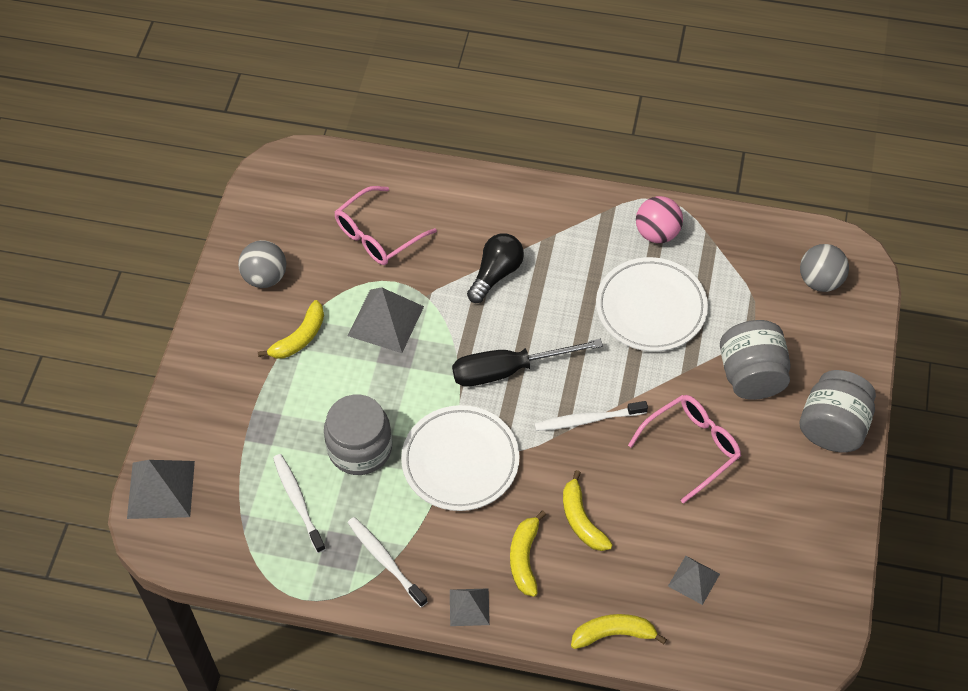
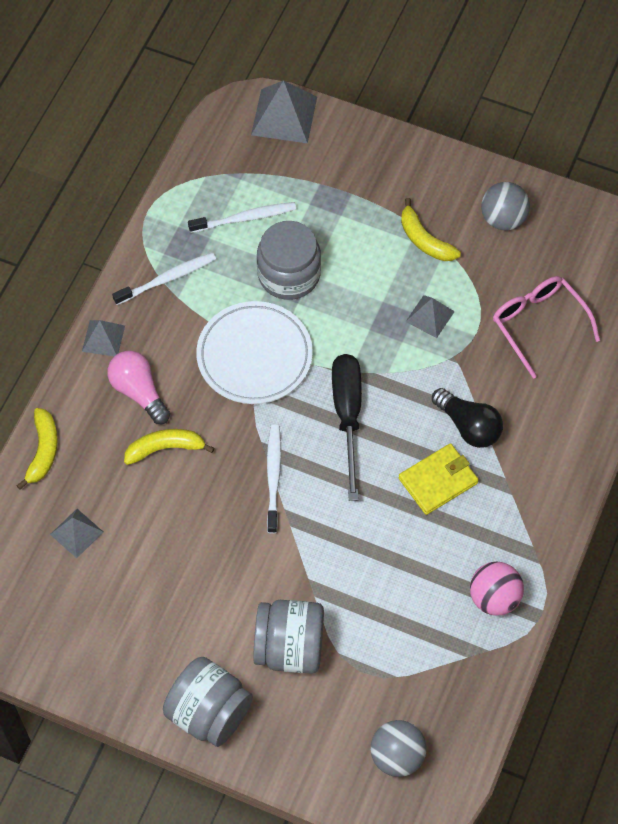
camera: 100 degrees right, 5 degrees up
(385, 321) = (430, 316): grey pyramid -> grey pyramid, size x0.60
(524, 558) = (139, 392): yellow banana -> pink light bulb
(557, 289) = (438, 481): none -> yellow wallet
(651, 308) = (396, 568): white plate -> none
(691, 448) = (218, 566): pink glasses -> none

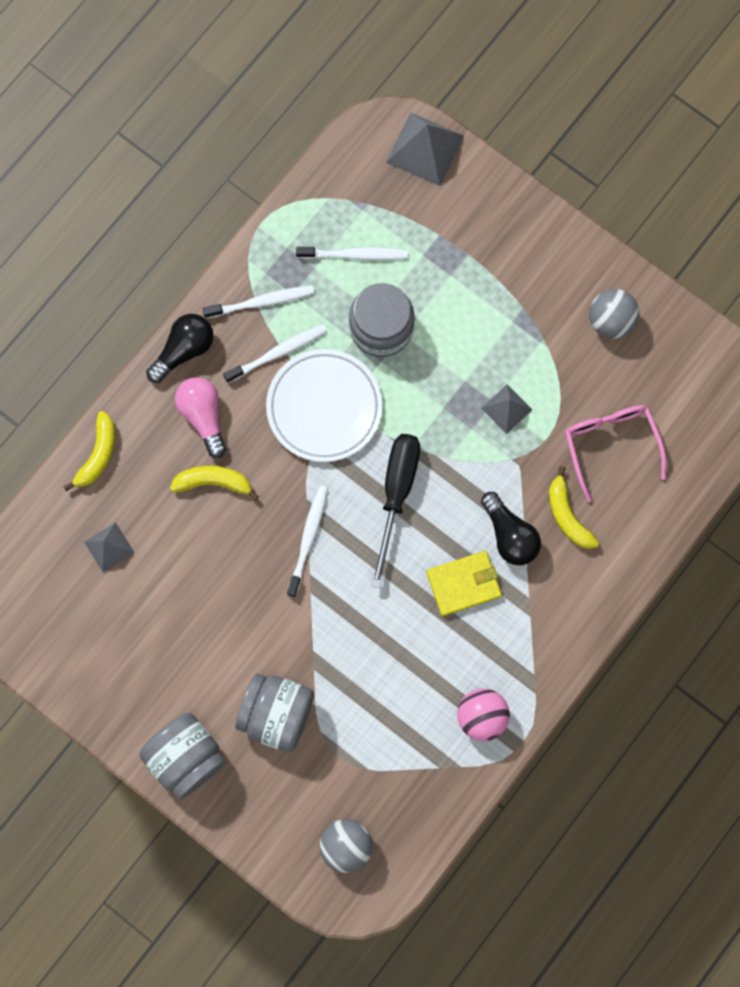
camera: 15 degrees right, 15 degrees up
(103, 338) = (184, 350): grey pyramid -> black light bulb
(196, 319) = (278, 353): none -> white toothbrush
(424, 240) = (525, 324): yellow banana -> yellow banana (567, 515)

